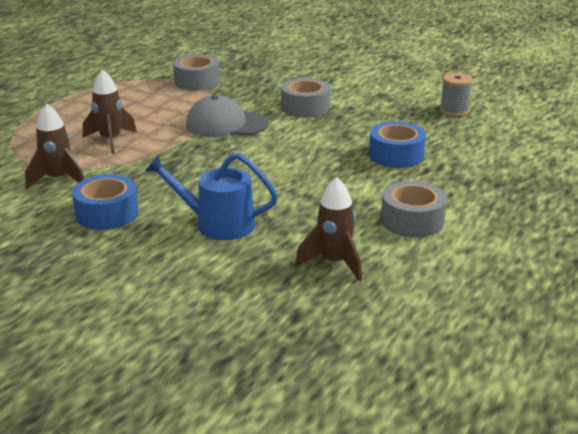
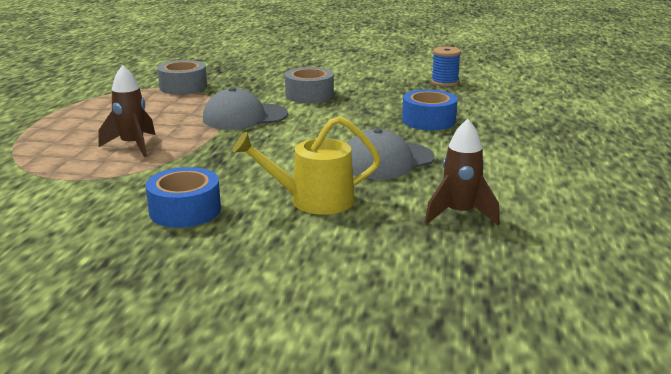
camera: 20 degrees left, 5 degrees down
(58, 179) = (102, 188): brown rocket -> none
(218, 224) = (314, 200): blue watering can -> yellow watering can
(316, 194) = (387, 161): none -> grey cap
(412, 220) = (494, 168): grey tape -> none
(454, 111) = (444, 82): grey spool -> blue spool

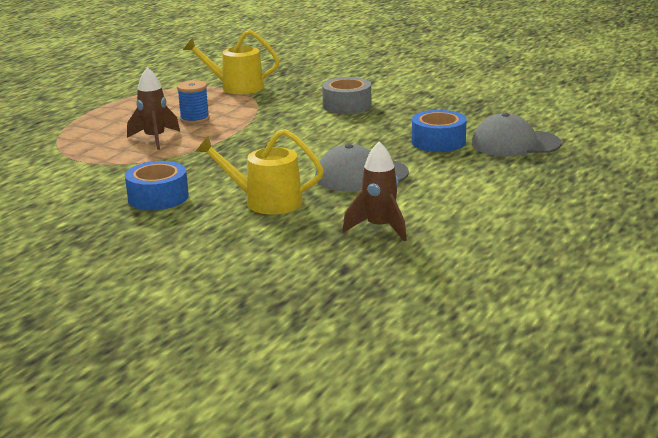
camera: 20 degrees right, 0 degrees up
(183, 87) = (237, 87): grey tape -> yellow watering can
(244, 117) = (269, 122): grey cap -> grey cap (515, 144)
(444, 82) = (496, 104): blue spool -> blue spool (195, 119)

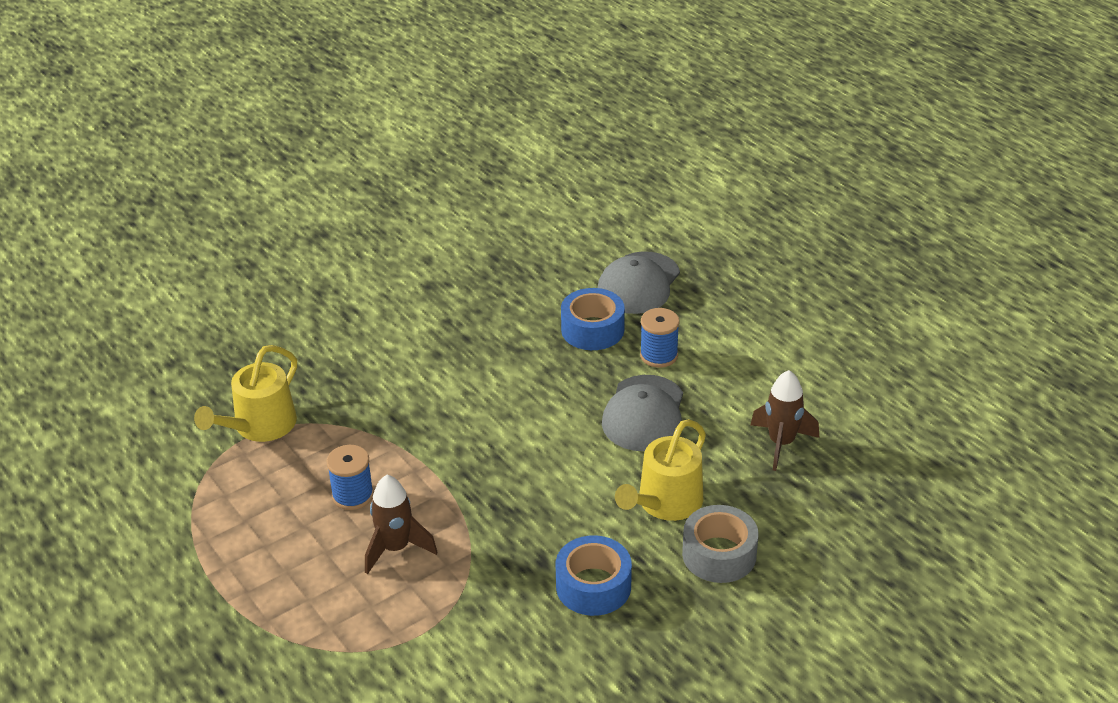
camera: 65 degrees left, 15 degrees up
(347, 105) = (420, 355): grey tape -> grey tape (719, 554)
(436, 167) = (659, 355): none -> blue spool

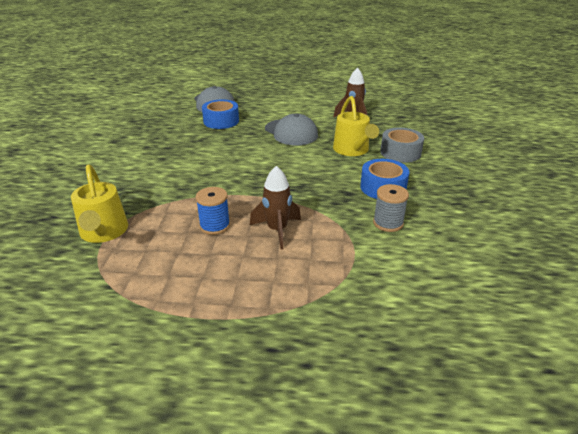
camera: 50 degrees left, 5 degrees down
(510, 633) = (388, 223): none -> grey spool
(659, 355) = (262, 116): blue spool -> none

